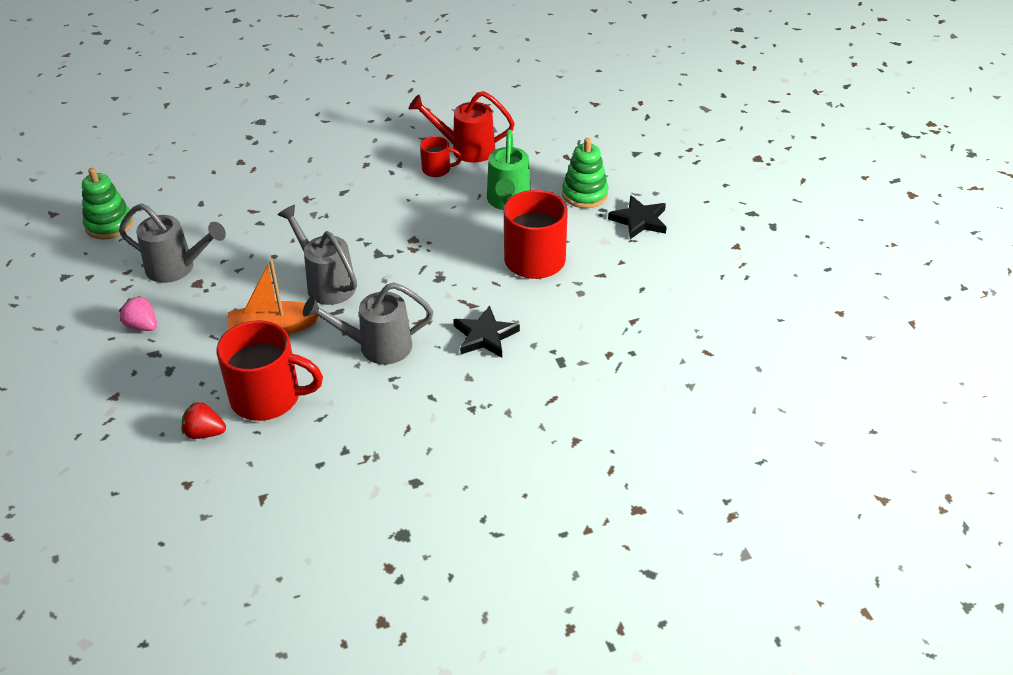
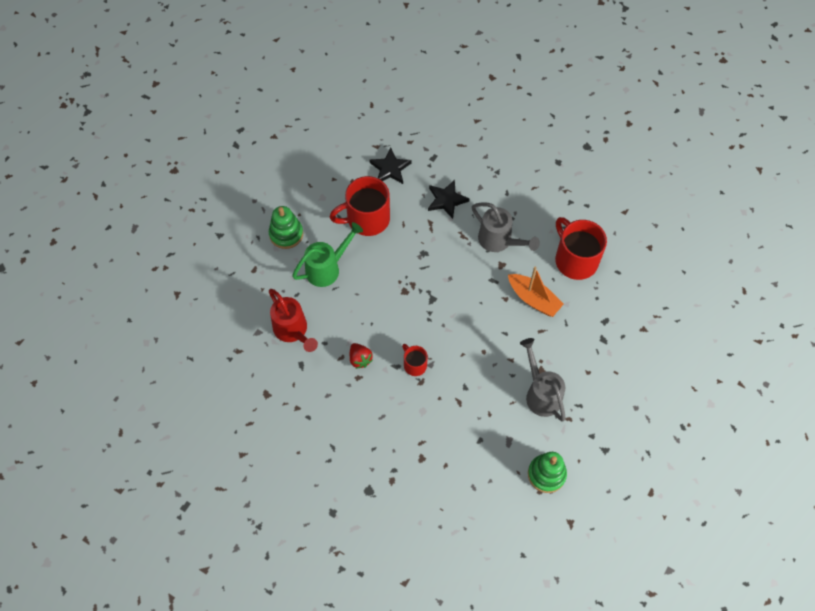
camera: 130 degrees left, 20 degrees up
(142, 326) = (594, 365): pink strawberry -> none
(205, 433) = (620, 267): red strawberry -> red strawberry (360, 359)
(326, 283) = (479, 304): grey watering can -> none
(437, 169) = (328, 331): red mug -> red mug (414, 365)
(639, 220) = (288, 192): black star -> black star (390, 168)

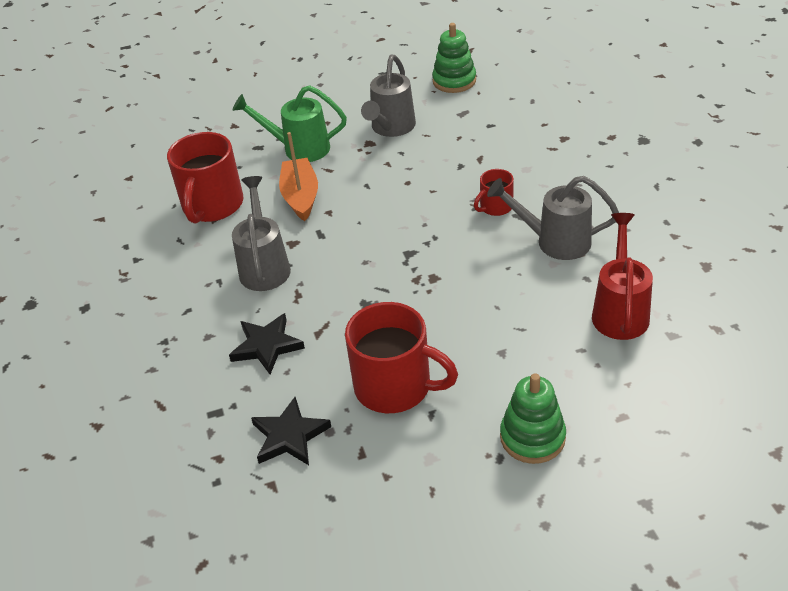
camera: 135 degrees left, 20 degrees down
(327, 268) = (510, 357): green watering can -> green watering can (299, 148)
(360, 359) = (555, 241): red strawberry -> grey watering can
(414, 365) = (495, 207): red mug -> red mug turned 45 degrees clockwise

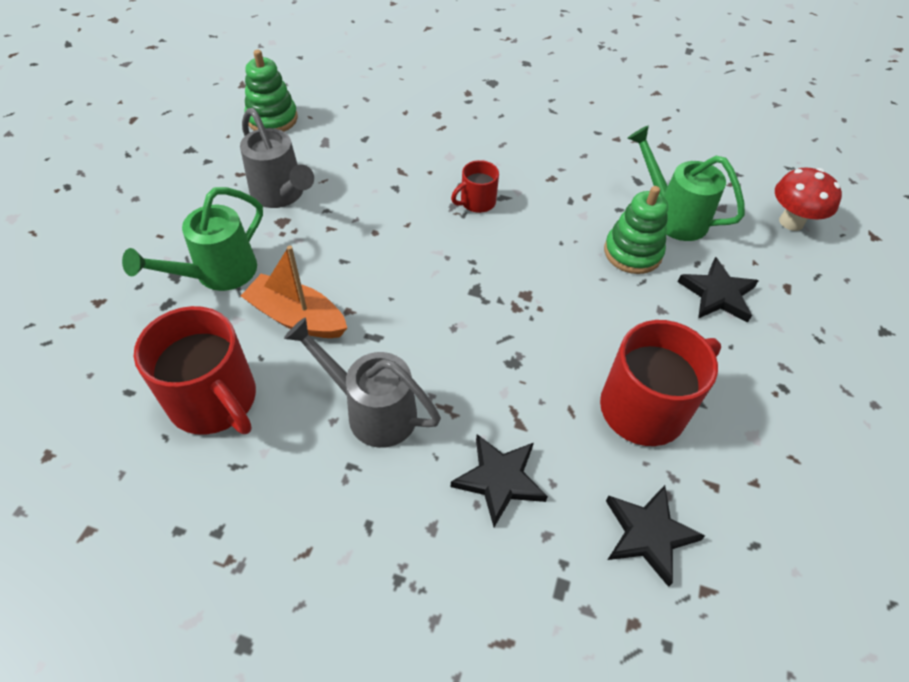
camera: 60 degrees left, 10 degrees up
(495, 207) = (476, 202): red mug -> red mug turned 60 degrees clockwise
(532, 437) = (774, 352): green stacking toy -> green stacking toy (632, 252)
(555, 241) = (558, 197): grey watering can -> none
(559, 376) = (717, 294): none -> black star
(620, 311) = (673, 216): red watering can -> green watering can
(715, 386) = (791, 222): none -> red mushroom

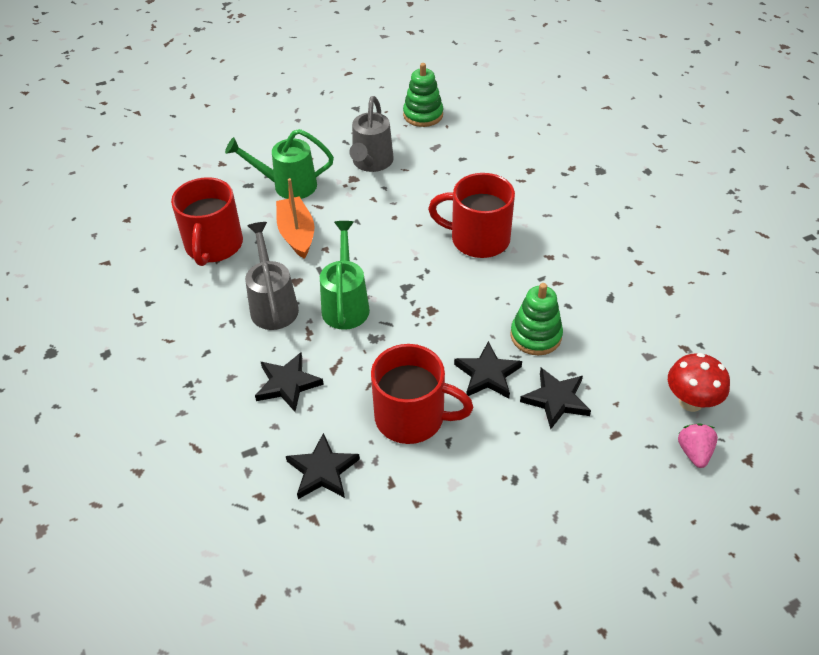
camera: 50 degrees right, 5 degrees down
(476, 202) = (478, 239): red mug -> red mug, size x1.96
(645, 315) = (487, 374): none -> black star
(673, 216) = (601, 335): green watering can -> green watering can (346, 304)
(844, 258) = (694, 452): none -> pink strawberry

